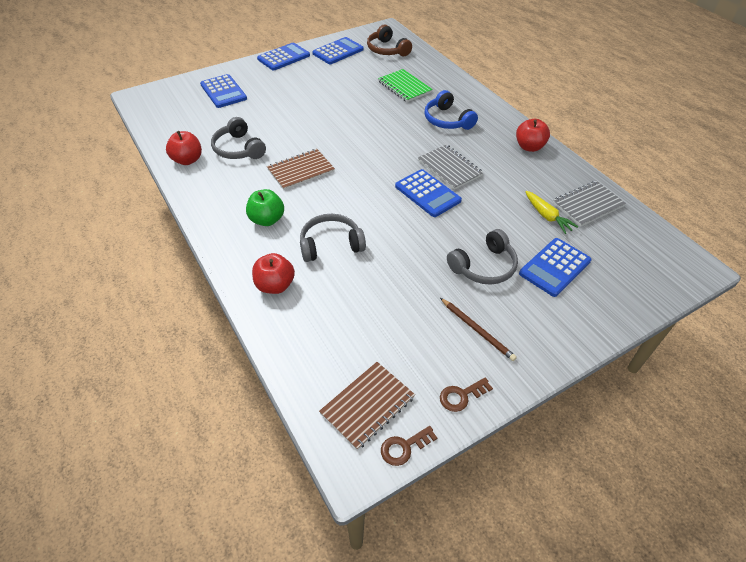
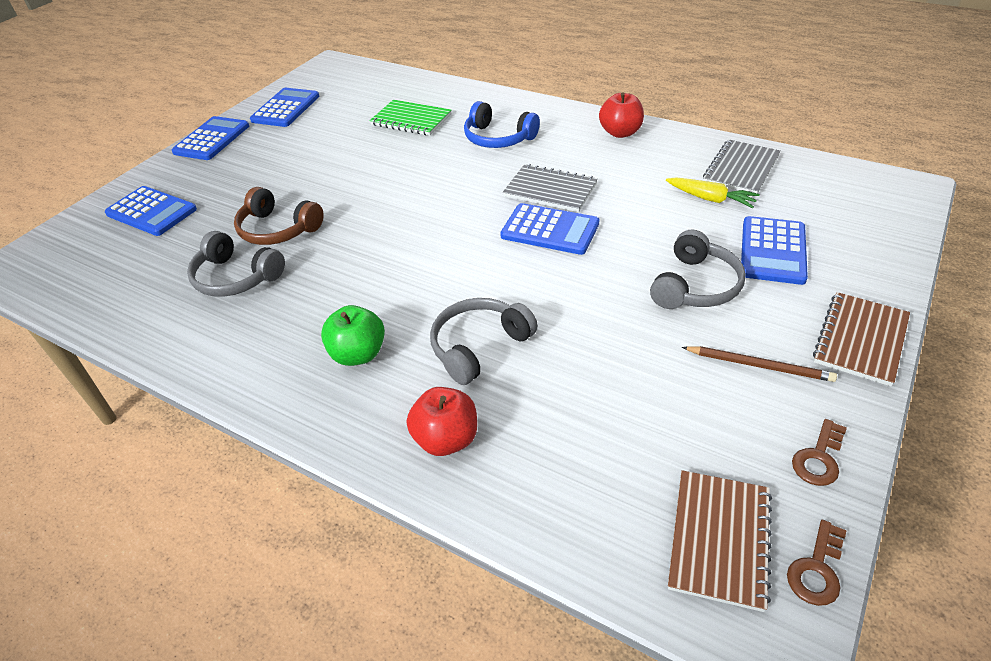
camera: 25 degrees left, 5 degrees down
(187, 160) = (164, 324): red apple -> none
(301, 171) = (355, 269): brown notebook -> brown notebook (861, 340)
(387, 50) = (351, 86): brown headphones -> brown headphones (278, 229)

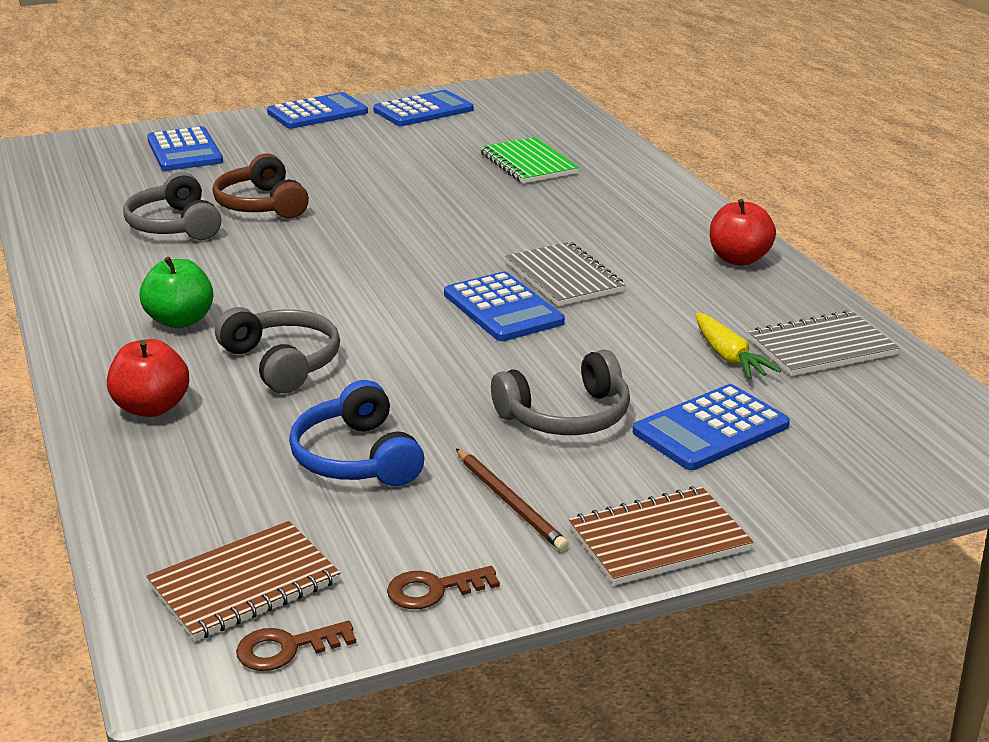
camera: 35 degrees right, 15 degrees down
(479, 346) = (282, 362): grey headphones -> grey headphones turned 60 degrees clockwise
(498, 138) = (590, 213): blue headphones -> blue headphones (356, 458)

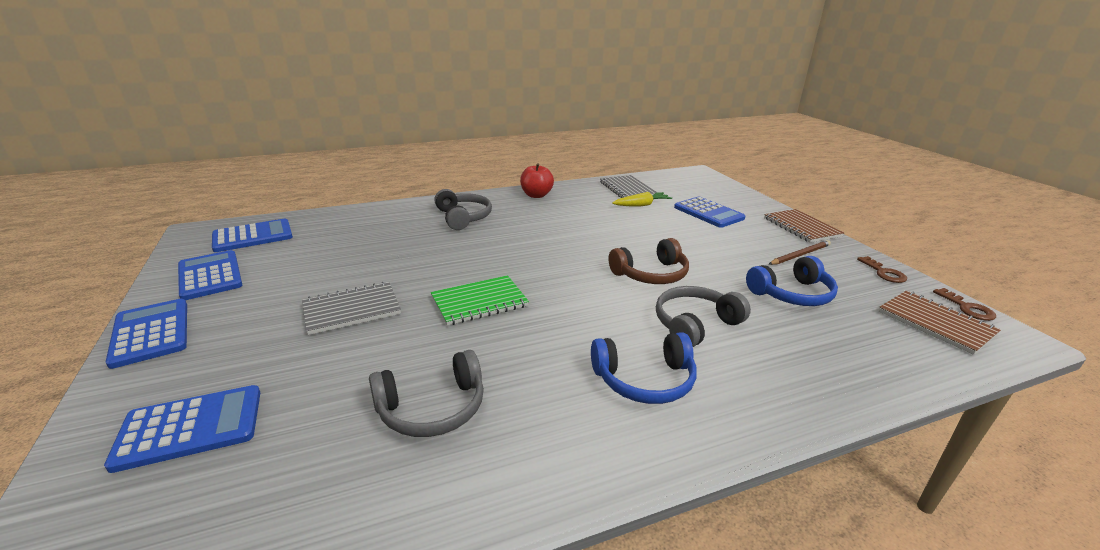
camera: 90 degrees left, 0 degrees up
(152, 408) = (787, 379): red apple -> none
(180, 321) = (644, 380): green apple -> blue headphones
(261, 205) = (398, 353): brown headphones -> brown headphones (651, 274)
(503, 308) = (600, 252): blue calculator -> blue calculator (253, 236)
(528, 163) = (371, 238): green notebook -> green notebook (479, 302)
(563, 277) = (558, 234): grey notebook -> grey notebook (352, 310)
(566, 416) = (714, 240): grey headphones -> grey headphones (463, 217)

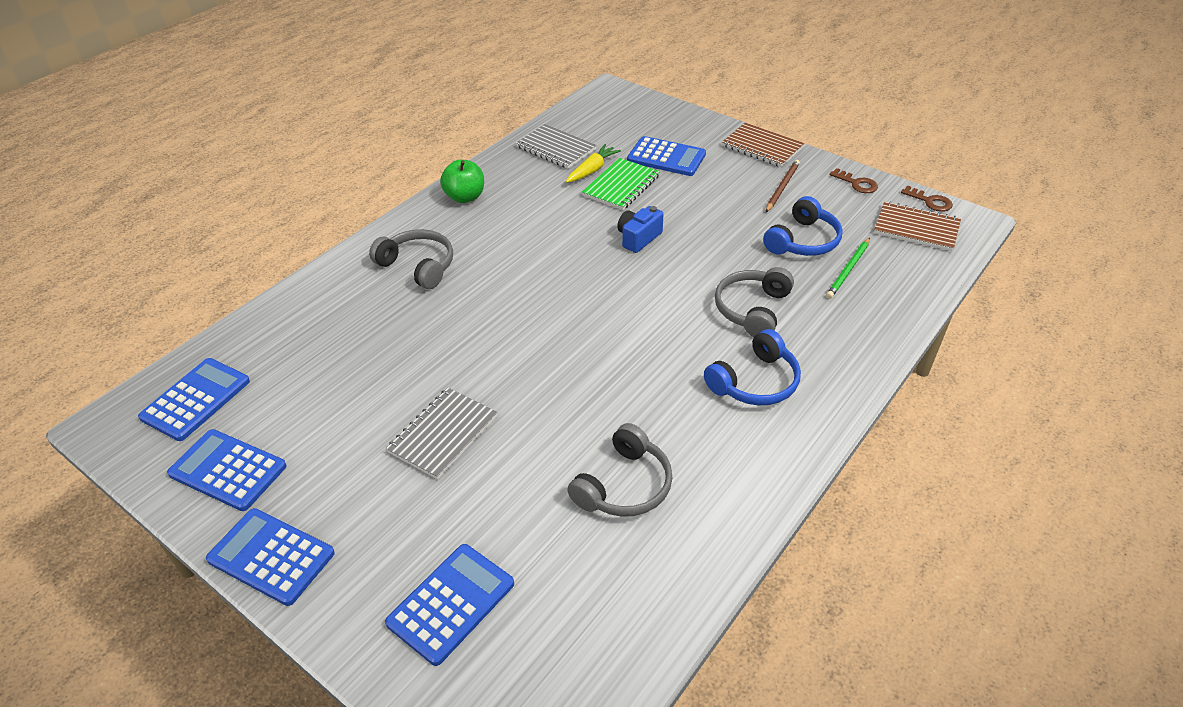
camera: 30 degrees left, 15 degrees up
(479, 302) = (554, 369): green notebook -> green notebook (621, 186)
(536, 195) = (465, 197): red apple -> green apple
(637, 249) = (638, 238): none -> blue camera
(651, 274) = (676, 267): brown headphones -> none
(826, 329) = (848, 270): none -> green pencil

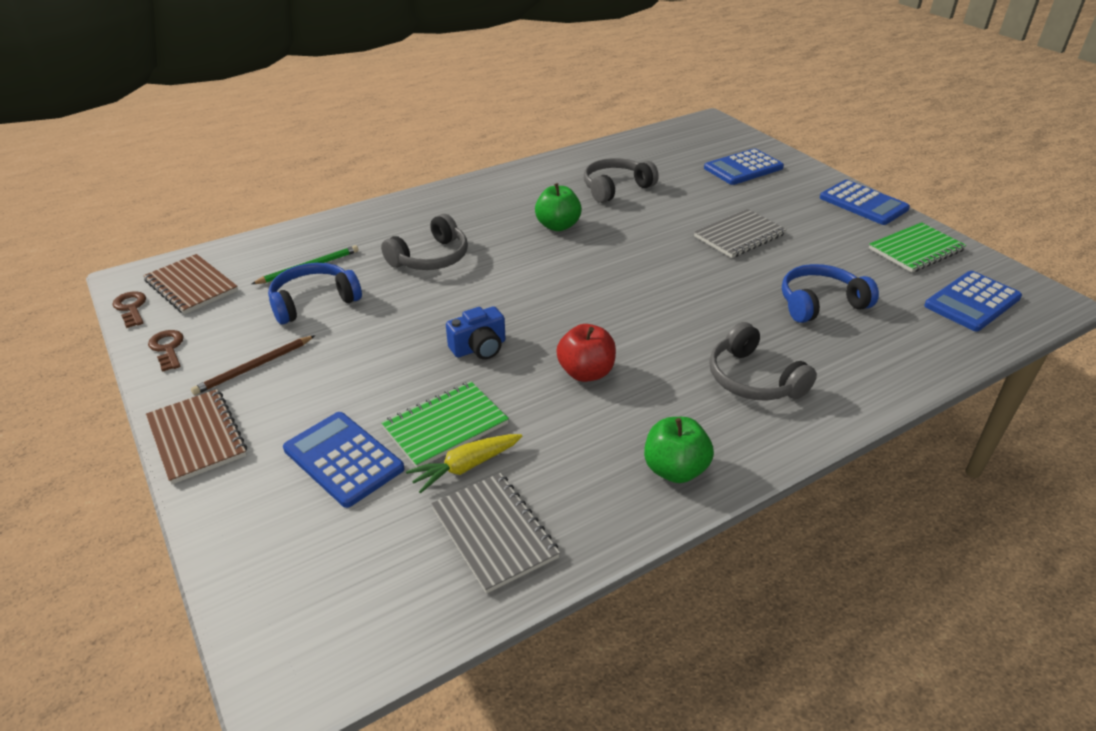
camera: 160 degrees left, 5 degrees down
(228, 470) = (915, 249): blue calculator -> green notebook
(547, 240) = (586, 372): none -> red apple
(658, 390) = (558, 226): none -> green apple
(755, 382) = (480, 215): blue headphones -> blue headphones (820, 303)

